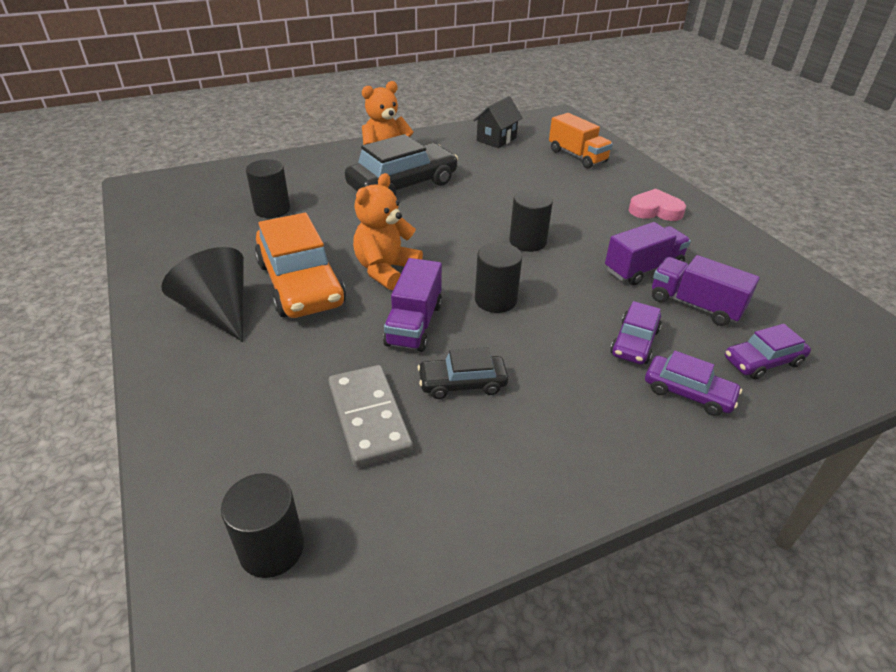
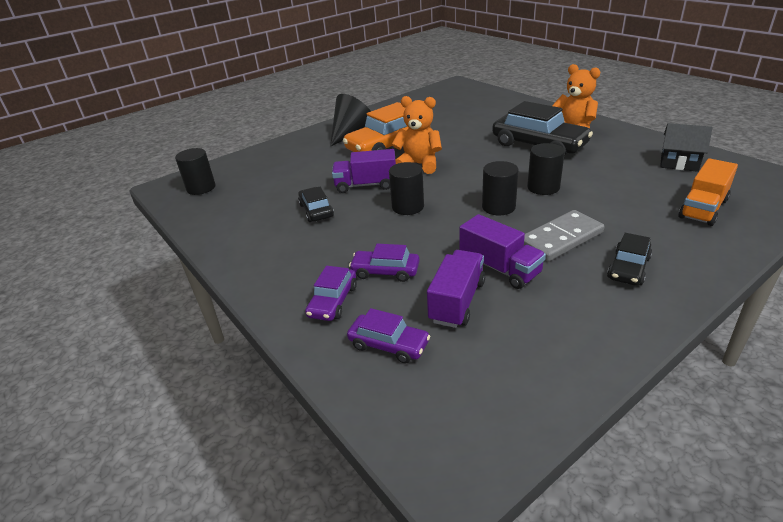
camera: 80 degrees right, 5 degrees down
(272, 209) = (462, 118): black cylinder -> black cylinder (543, 187)
(369, 417) = (282, 190): grey domino -> grey domino (560, 238)
(655, 210) = (628, 268): pink heart -> black car
(762, 361) = (388, 345): purple car -> purple car turned 150 degrees clockwise

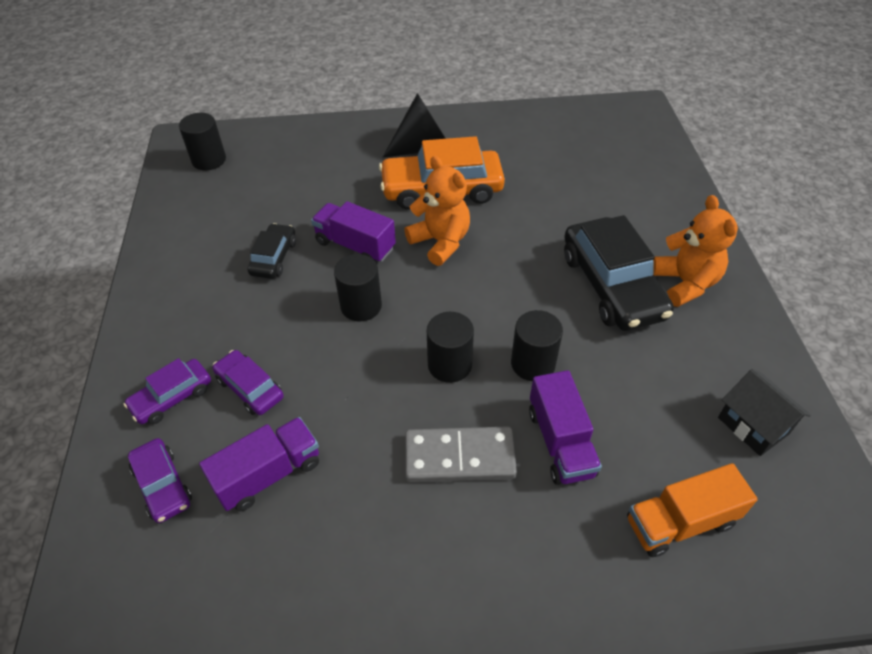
camera: 30 degrees right, 15 degrees up
(499, 268) = (353, 457): purple truck -> purple truck (560, 442)
(628, 268) = (478, 550): black car -> none

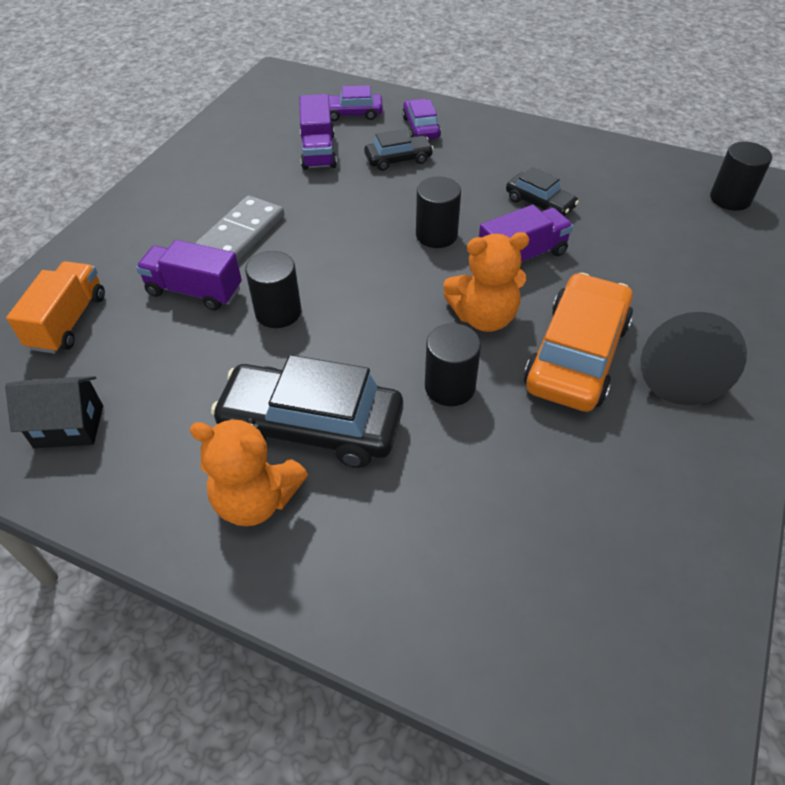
camera: 120 degrees right, 0 degrees up
(250, 388) = (398, 159): purple car -> black car
(449, 365) = (325, 262): black cylinder -> black cylinder (449, 387)

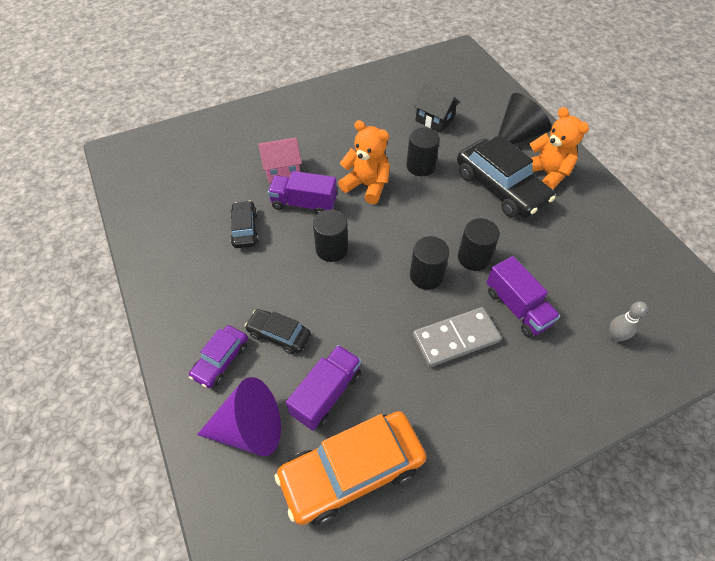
camera: 140 degrees left, 5 degrees up
(68, 322) = (614, 337): orange truck -> grey bowling pin
(69, 426) = (630, 260): black house -> black house (434, 120)
(352, 113) = (249, 428): purple car -> purple cone
(576, 355) = (348, 145): orange car -> orange car (352, 471)
(597, 274) = (282, 170): none -> pink house
(678, 374) = (318, 115): black cone -> black cone (517, 135)
(730, 198) = (149, 162): black cylinder -> black cylinder (426, 276)

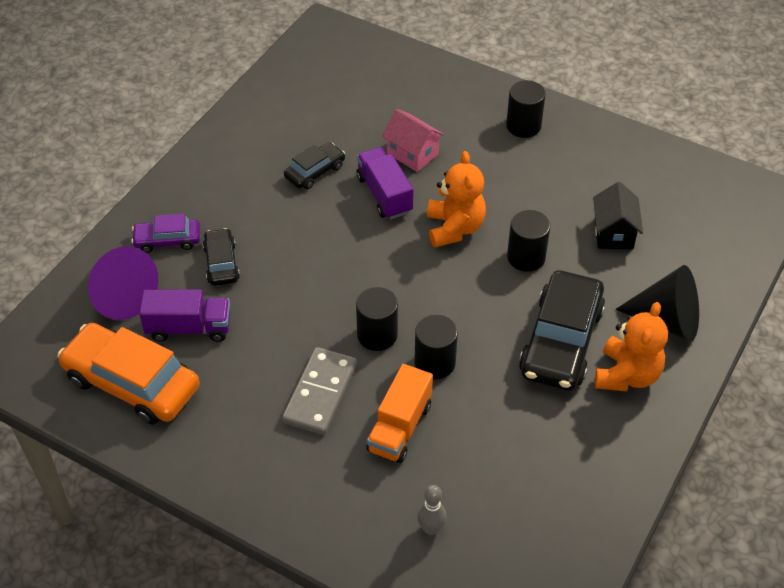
camera: 55 degrees right, 5 degrees down
(331, 249) = (347, 246): black cylinder -> black cylinder (523, 126)
(455, 338) = (320, 393): grey domino -> grey domino turned 75 degrees clockwise
(517, 307) = (399, 427): purple truck -> orange truck

